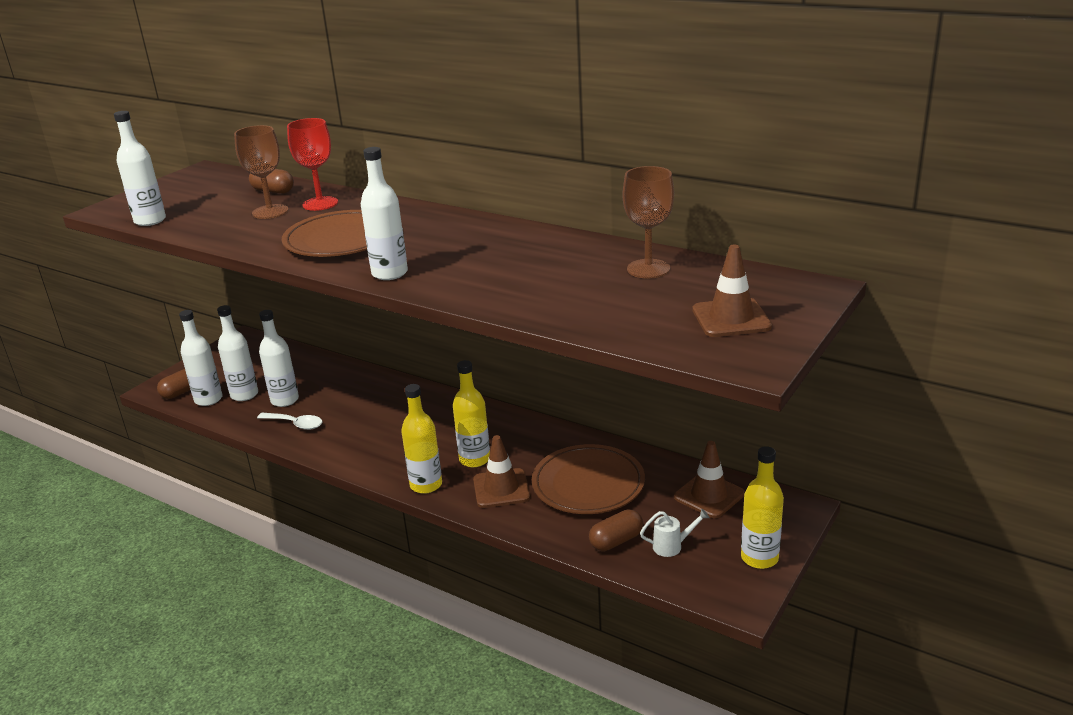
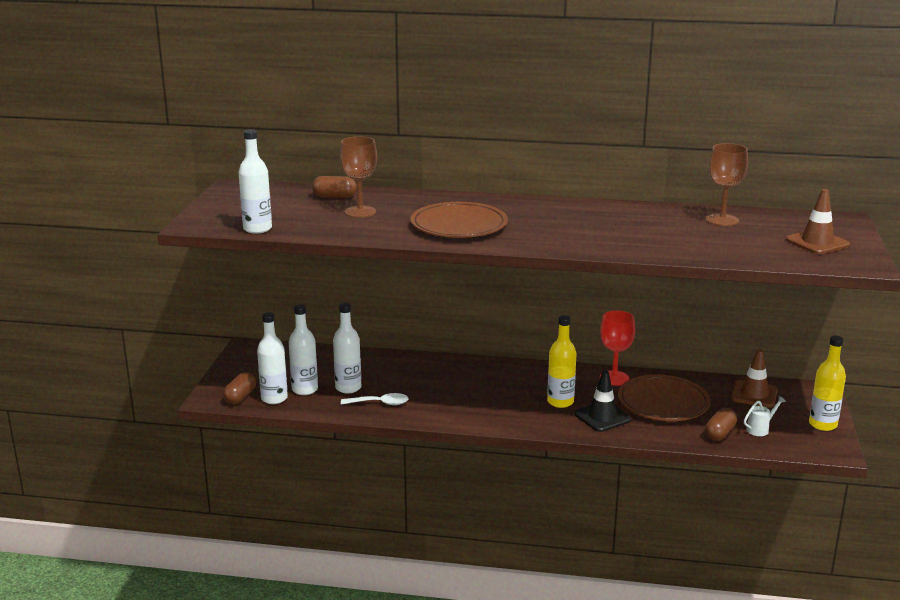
camera: 25 degrees left, 5 degrees down
(320, 204) = (395, 202): red goblet -> red goblet (614, 378)
(389, 273) = (538, 243): white bottle -> none
(426, 485) = (541, 425): yellow bottle -> none
(501, 488) = (602, 417): brown traffic cone -> black traffic cone

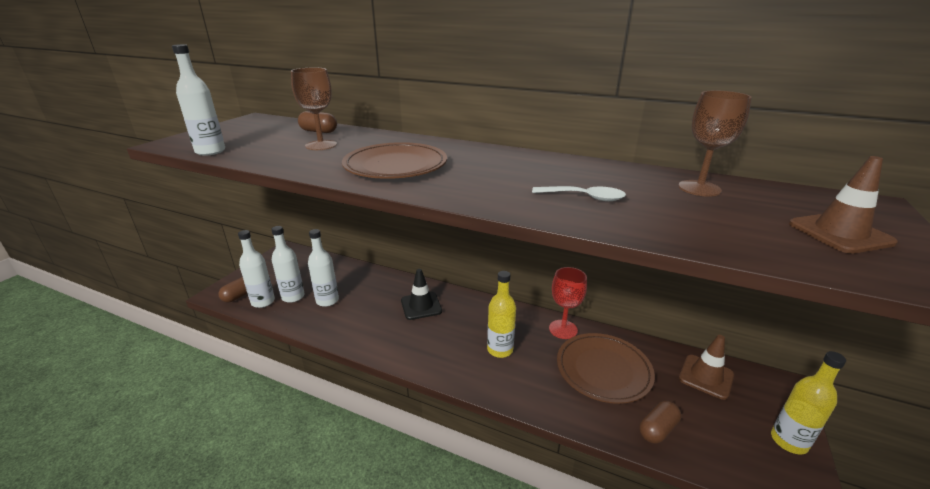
camera: 15 degrees right, 5 degrees up
(380, 403) = (340, 322): white spoon -> white spoon (584, 197)
(602, 417) = (533, 378): black traffic cone -> black traffic cone (421, 306)
(760, 429) = (708, 433): white watering can -> none

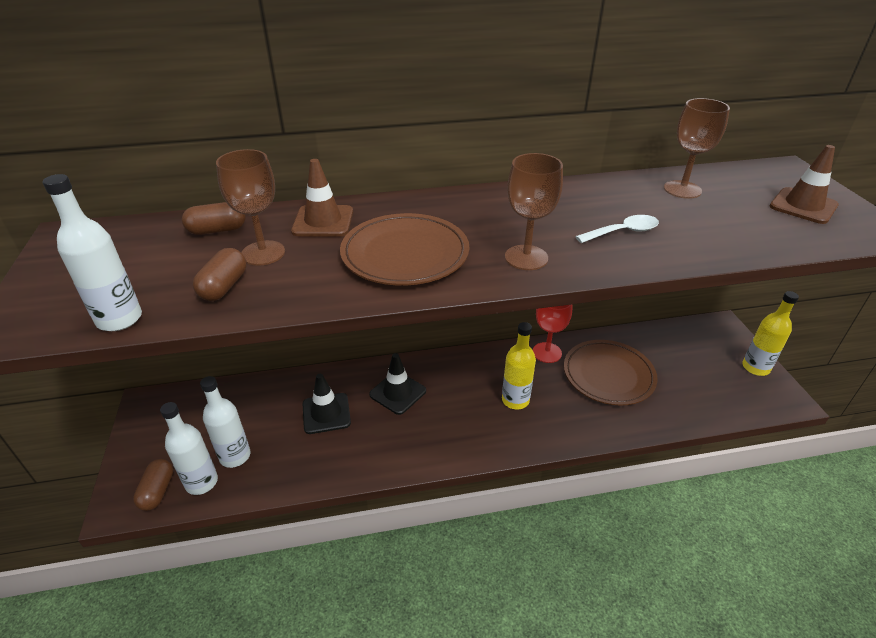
camera: 35 degrees left, 10 degrees up
(327, 300) = (285, 439): white bottle -> none
(365, 297) = (326, 413): none -> black traffic cone
(473, 189) = (526, 257): none -> brown goblet
(657, 429) = (682, 405): brown capsule -> brown capsule (224, 287)
(706, 377) = (676, 343): brown traffic cone -> brown traffic cone (323, 221)

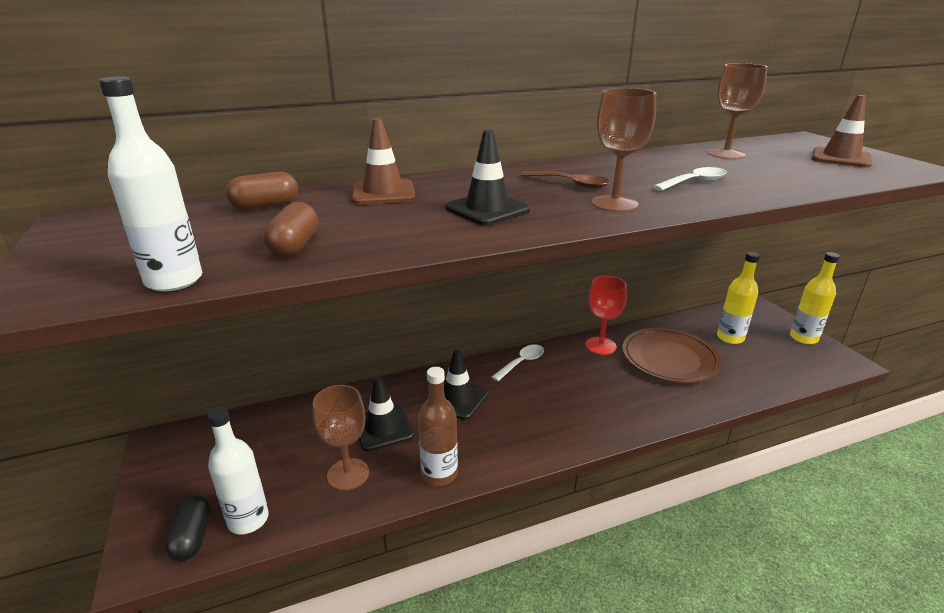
camera: 10 degrees left, 10 degrees down
(157, 491) = (192, 538): brown capsule -> black capsule
(235, 456) = (284, 485): white bottle -> none
(263, 253) = (328, 218): brown goblet -> brown goblet (348, 474)
(362, 464) = (439, 474): none -> brown bottle
(405, 254) = (487, 209): brown plate -> black traffic cone
(466, 362) = (521, 363): none -> white spoon
(499, 224) = (570, 184): none -> brown spoon
(515, 400) = (585, 391): yellow bottle -> yellow bottle (730, 338)

